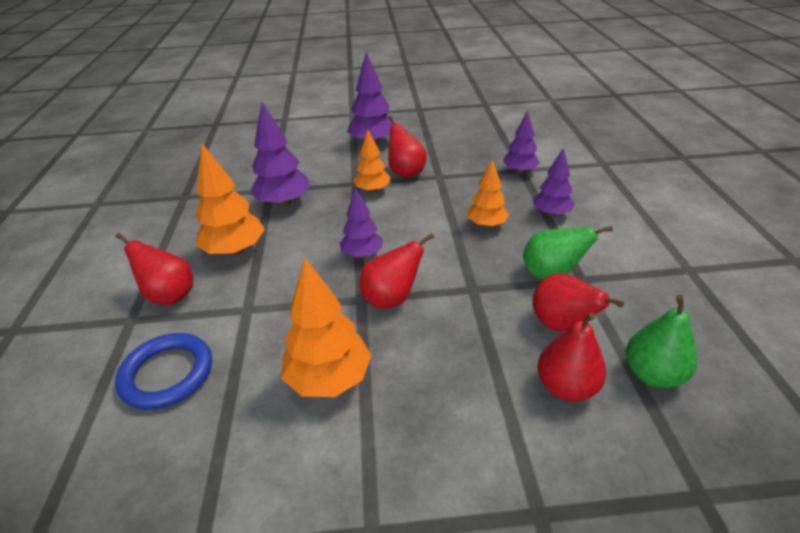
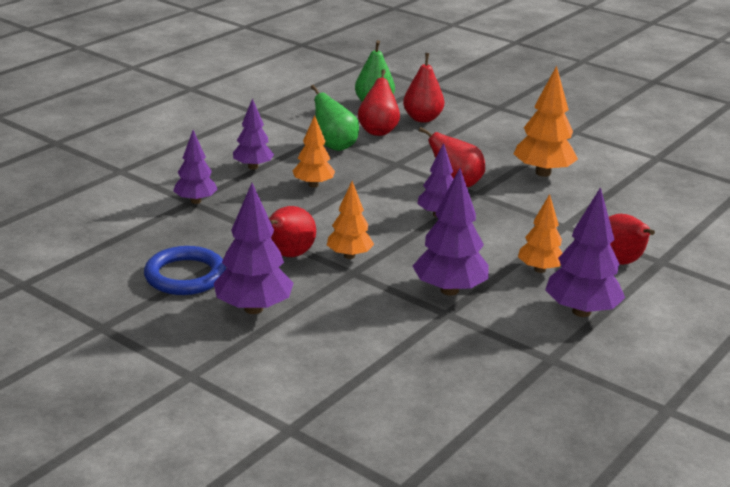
camera: 140 degrees left, 10 degrees down
(167, 374) = (645, 218): blue ring -> blue ring (185, 276)
(181, 234) = (581, 311): none -> purple tree
(235, 250) = (539, 269): orange tree -> orange tree, size x0.65

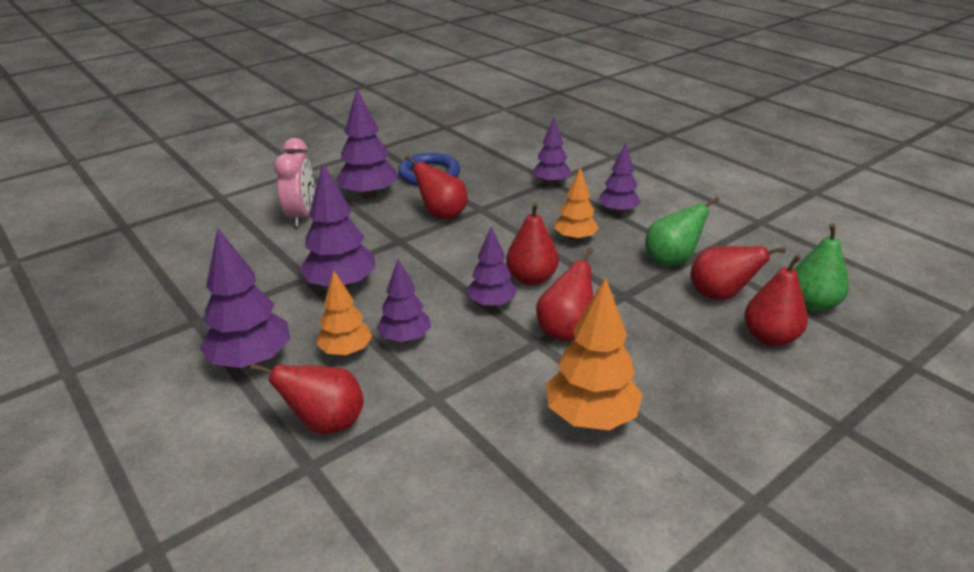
camera: 105 degrees right, 5 degrees up
(322, 346) = (301, 216): none -> pink clock
(349, 256) = (428, 242): orange tree -> none
(391, 200) = (531, 278): none -> red pear
(507, 246) = (405, 338): none -> purple tree

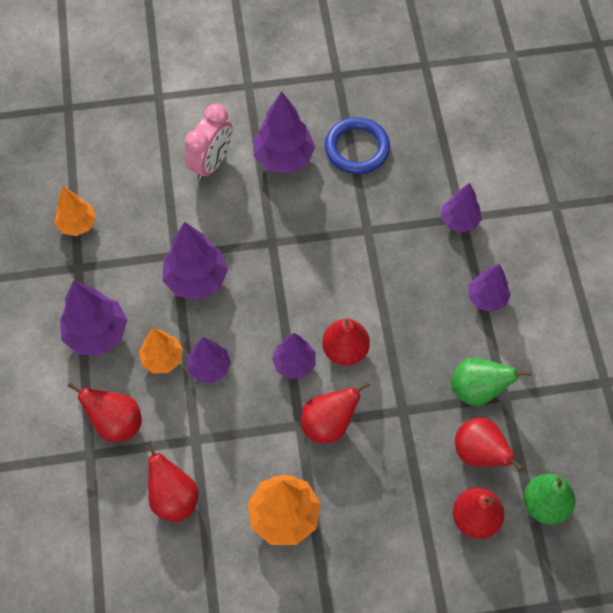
camera: 30 degrees right, 30 degrees up
(442, 214) = (329, 222): red pear -> red pear (173, 497)
(575, 238) = (418, 317): orange tree -> orange tree (77, 224)

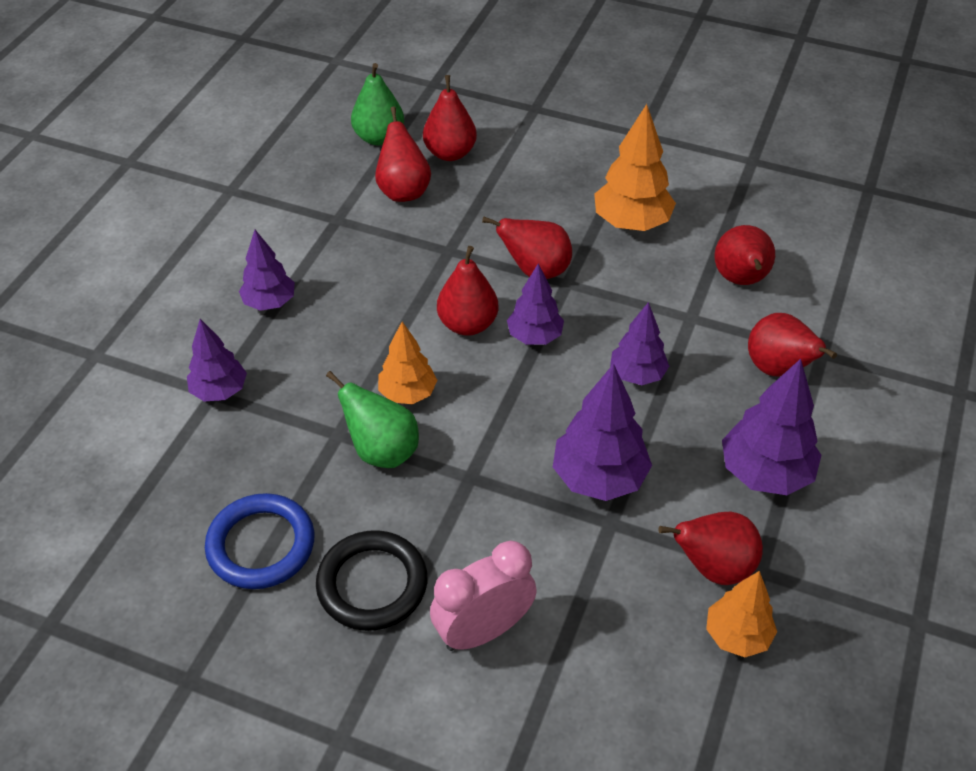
camera: 150 degrees left, 15 degrees down
(105, 256) = (713, 567): none -> red pear
(162, 359) = (690, 408): orange tree -> orange tree (407, 394)
(284, 158) = (372, 584): purple tree -> black ring
(477, 390) = (359, 234): green pear -> green pear (382, 451)

